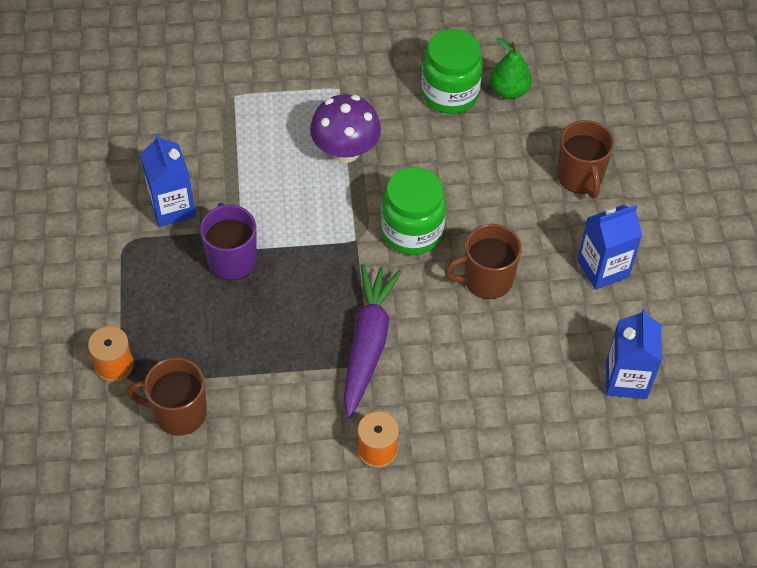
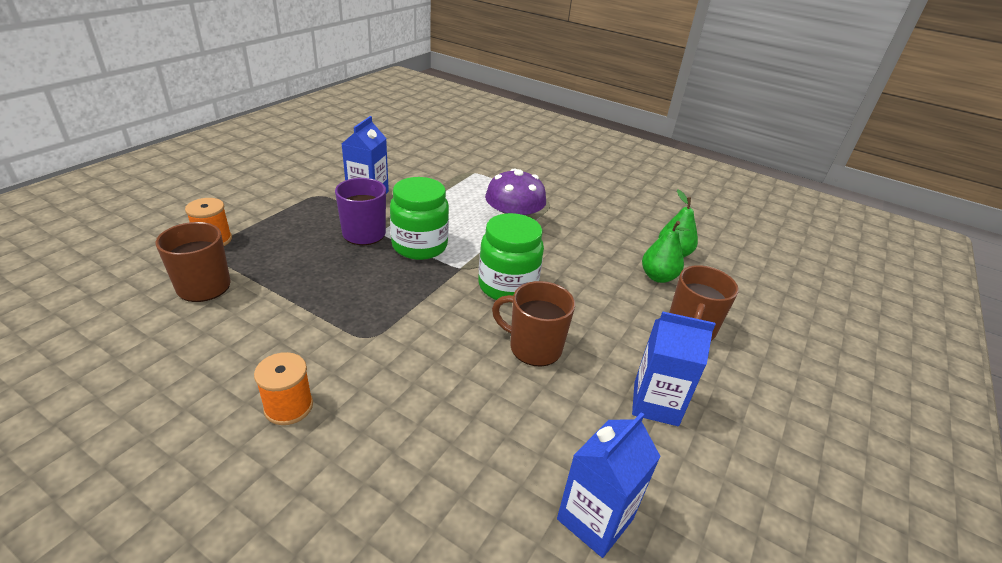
camera: 35 degrees right, 20 degrees down
(368, 343) = (386, 329): purple carrot -> none
(450, 94) = (623, 234): green jar -> green jar (419, 246)
(517, 132) = (658, 277): none -> green pear

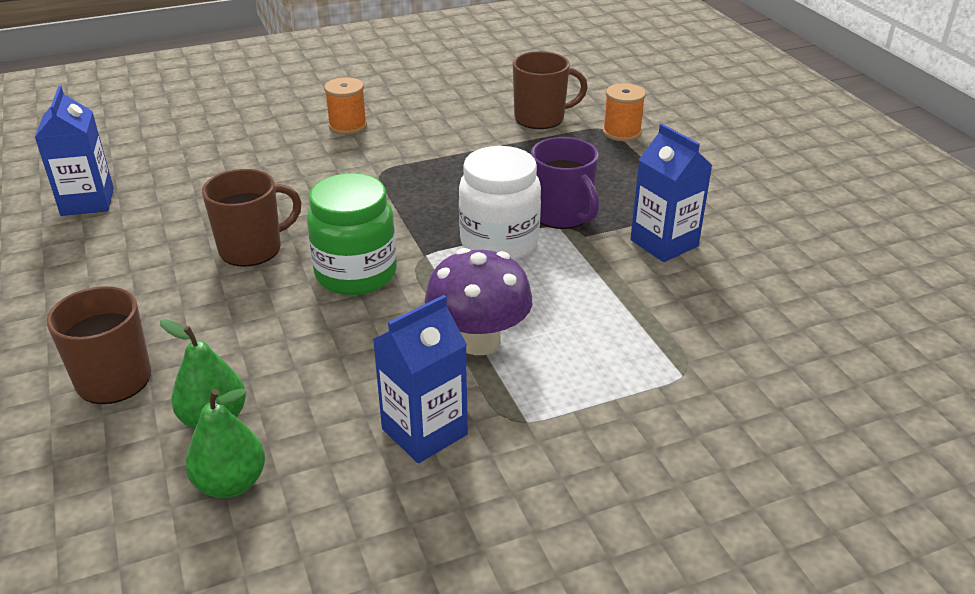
camera: 130 degrees right, 0 degrees up
(419, 246) = (499, 243): green jar -> white jar
(655, 403) = (97, 284): blue carton -> blue carton (424, 431)

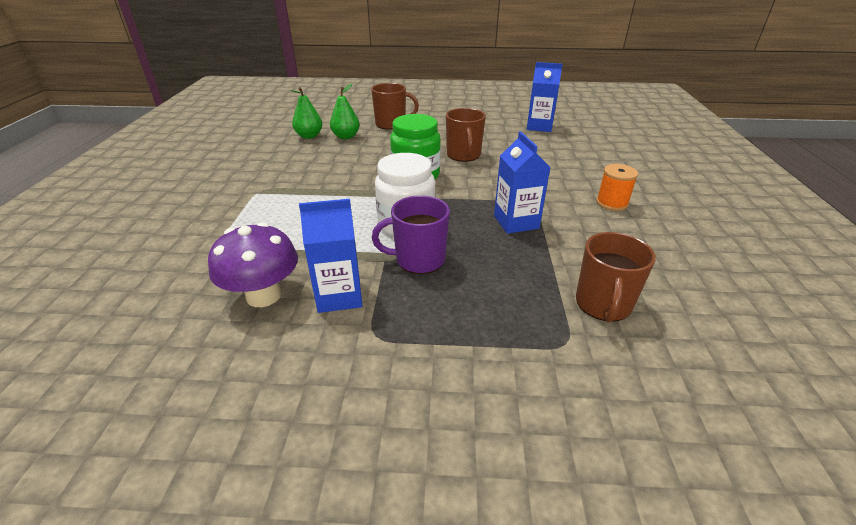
camera: 115 degrees right, 0 degrees up
(424, 431) = (284, 170): blue carton -> blue carton (516, 222)
(479, 341) = (324, 195): purple mushroom -> purple mushroom (263, 295)
(621, 132) = (550, 353): orange spool -> none

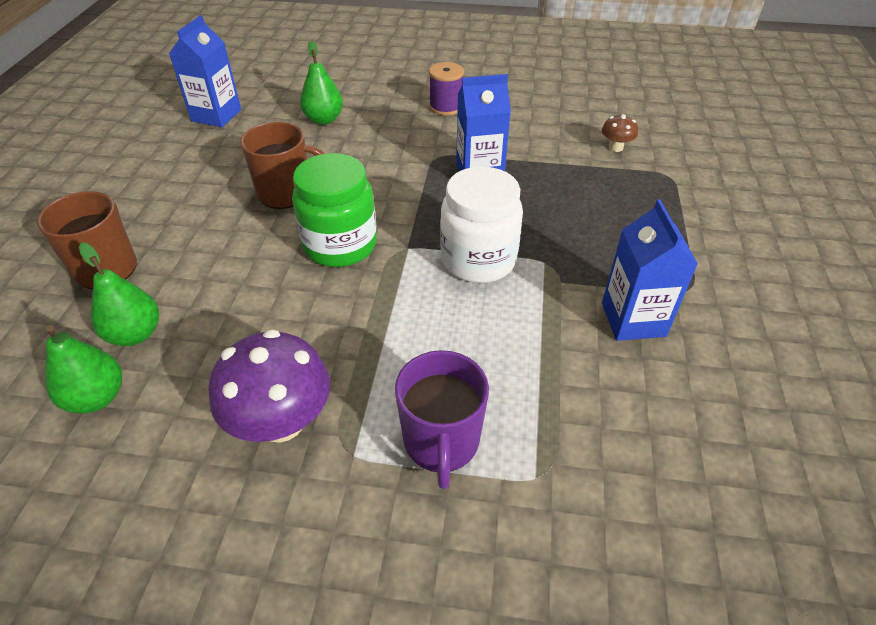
camera: 85 degrees left, 10 degrees up
(263, 295) = (645, 394): purple mushroom -> purple mushroom (281, 422)
(419, 260) = (557, 252): purple mug -> purple mug (441, 442)
(556, 157) = (324, 119): none -> green pear
(603, 304) = (615, 147): brown mug -> brown mushroom
(612, 203) = (446, 107): orange spool -> purple spool

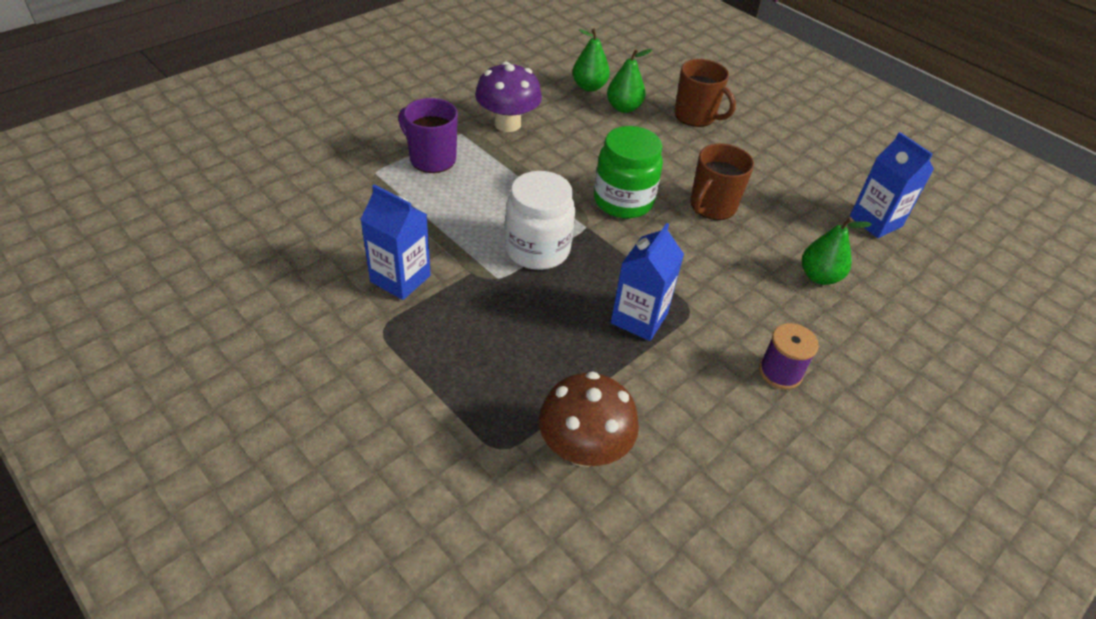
camera: 125 degrees right, 0 degrees up
(615, 147) = (583, 449): brown mushroom -> brown mushroom, size x2.07

